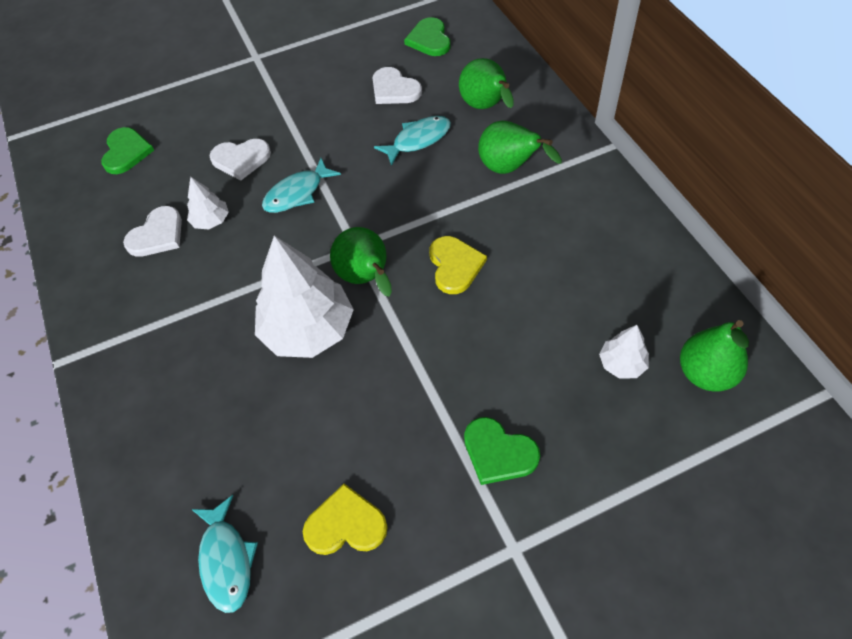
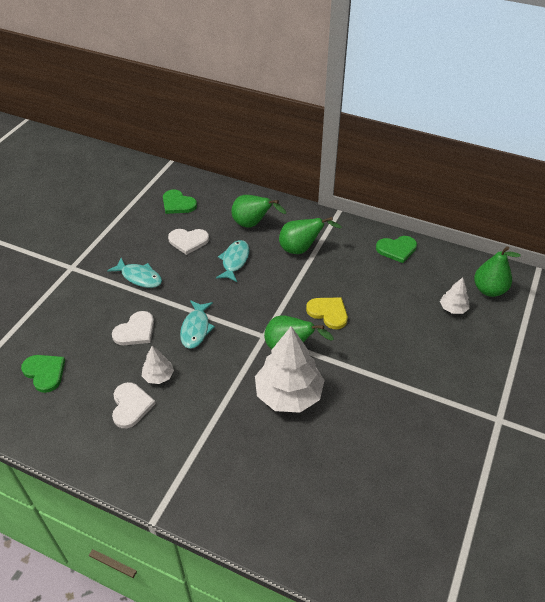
camera: 45 degrees left, 10 degrees down
(226, 560) = (381, 535): turquoise fish -> turquoise fish (139, 277)
(345, 524) = (418, 469): yellow heart -> none
(498, 452) = (446, 384): green heart -> green heart (396, 249)

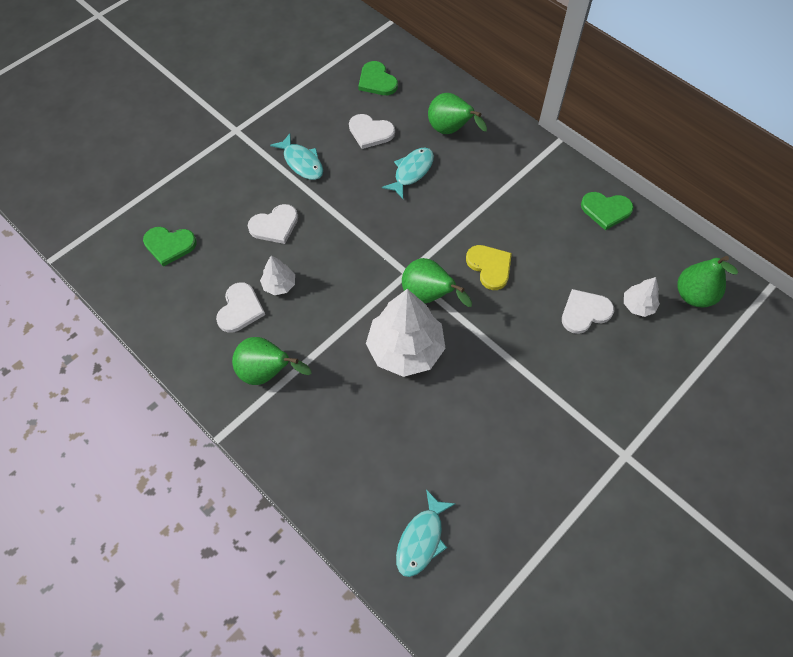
camera: 20 degrees right, 15 degrees up
(44, 372) = (169, 245): green heart -> green heart turned 120 degrees clockwise
(196, 329) = (338, 242): turquoise fish -> turquoise fish (421, 539)
(301, 249) = (493, 178): green pear -> green pear (267, 372)
(416, 324) = (584, 312): none -> white heart

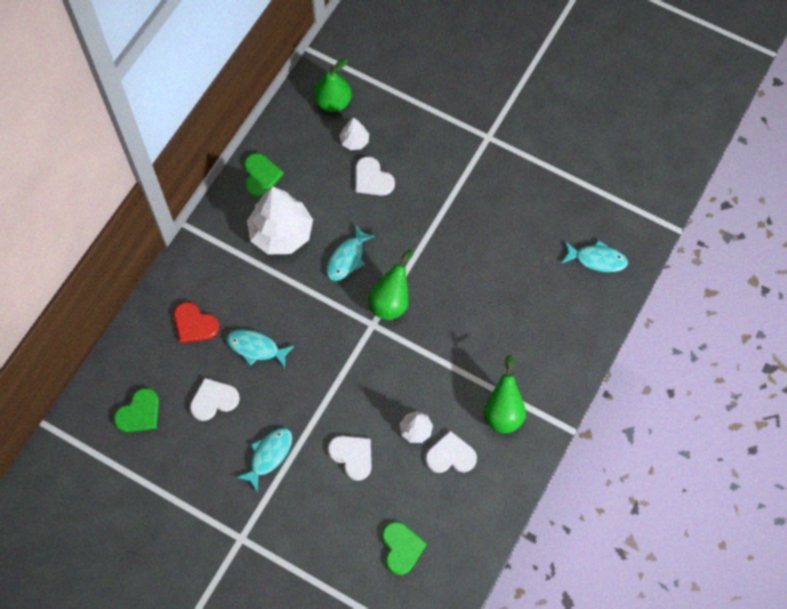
camera: 105 degrees left, 5 degrees up
(370, 132) = (213, 400): white heart -> white heart turned 120 degrees counterclockwise
(405, 349) = (448, 307): white tree -> white tree (281, 233)
(450, 130) = (194, 324): green pear -> red heart
(490, 267) = (347, 258): yellow heart -> turquoise fish

